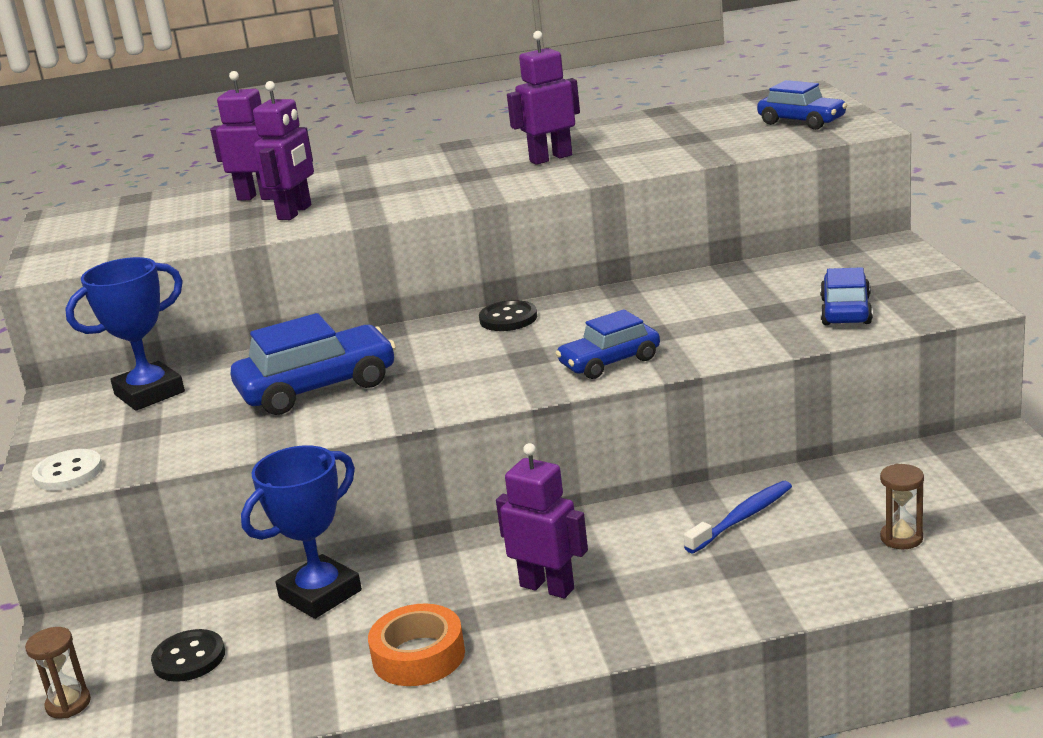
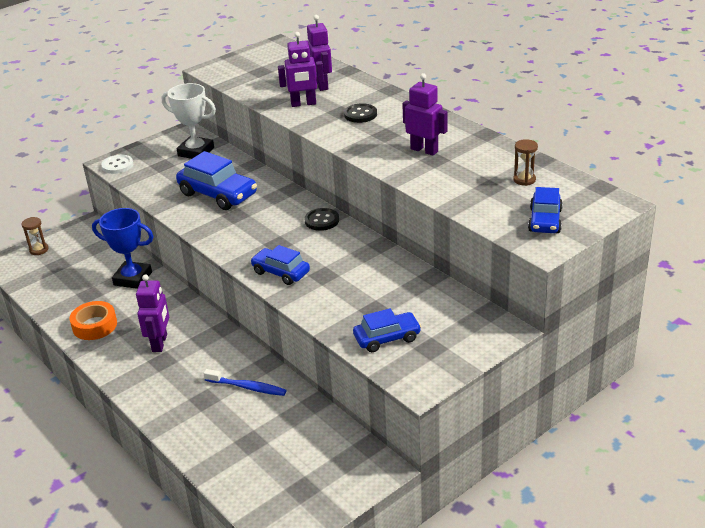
camera: 60 degrees right, 10 degrees up
(149, 393) = (196, 152): blue trophy -> white trophy
(189, 658) = (76, 265): black button -> black button (360, 114)
(901, 538) = (249, 453): brown hourglass -> brown hourglass (524, 180)

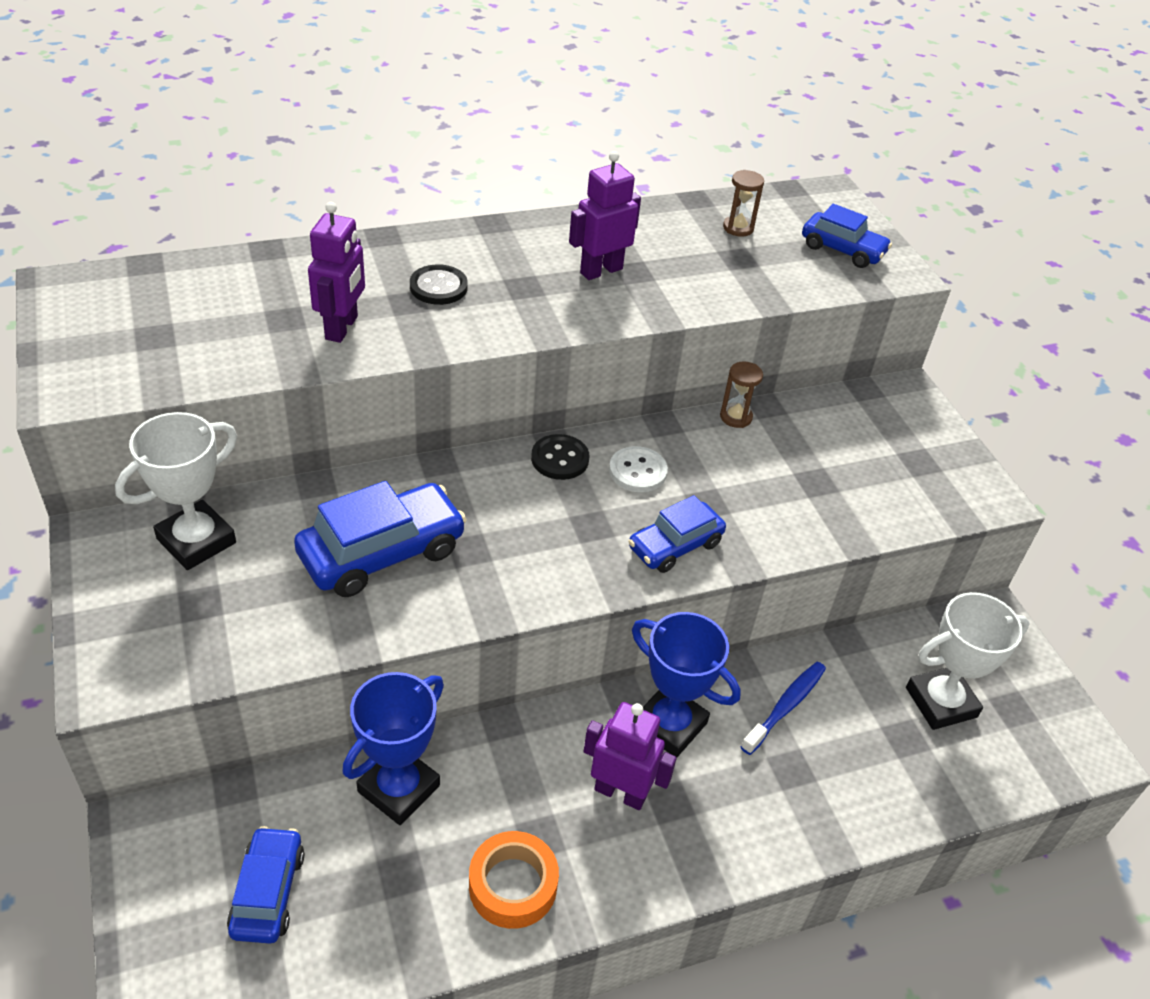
camera: 75 degrees left, 10 degrees up
(39, 250) = (164, 942): brown hourglass -> brown hourglass (736, 417)
(117, 165) = (133, 673): white button -> white button (637, 471)
(211, 348) = (669, 725): none -> blue trophy
(287, 453) = (941, 702): none -> white trophy
(321, 85) = (293, 290): purple robot -> none
(387, 338) = (885, 491): blue car -> blue car (268, 892)

